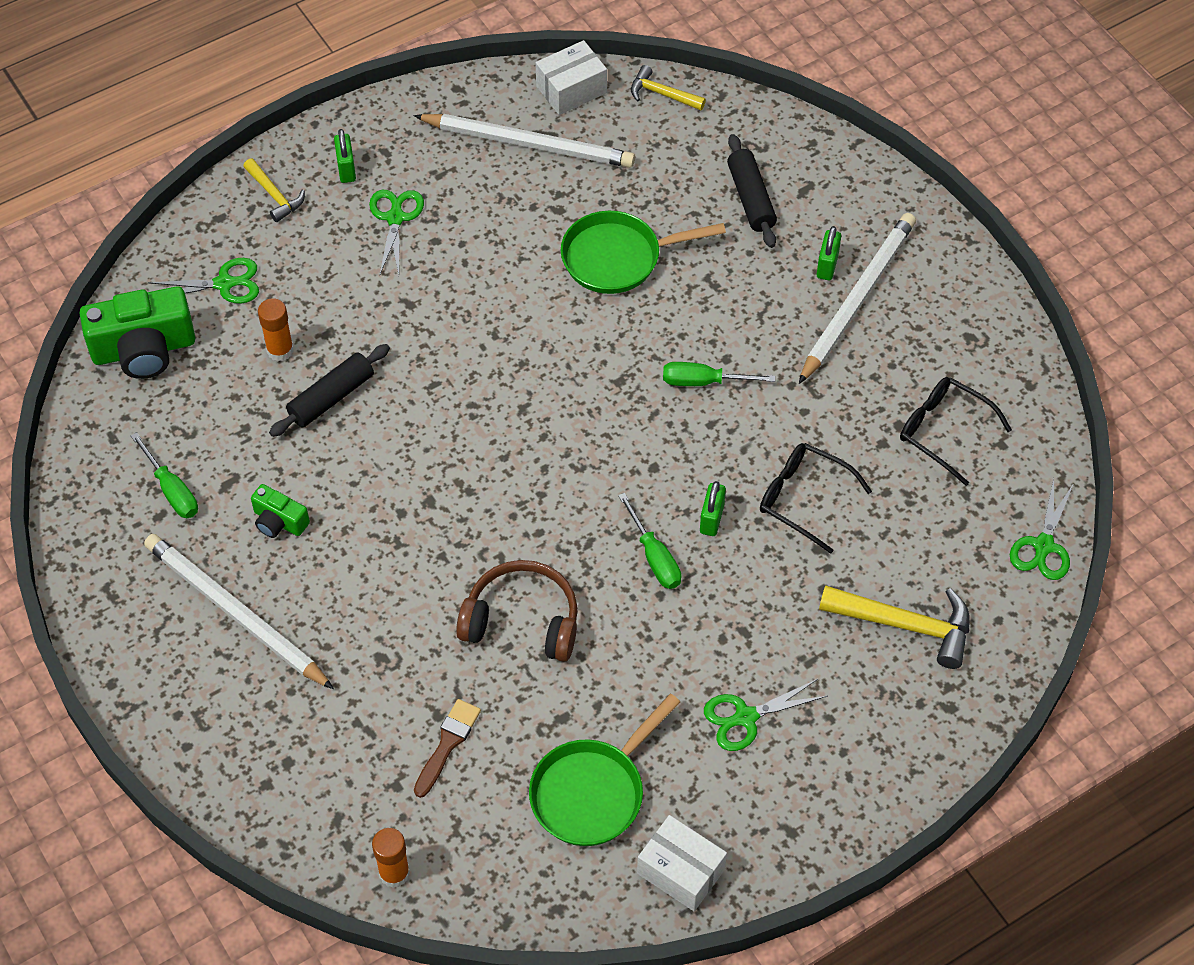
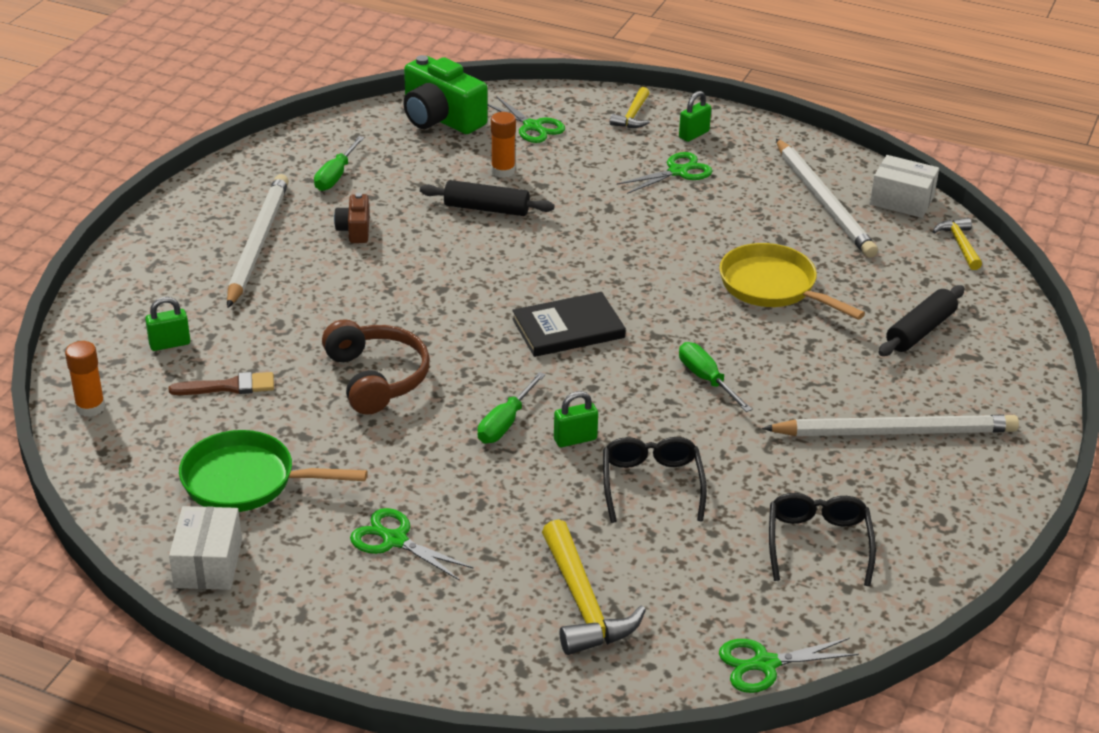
camera: 55 degrees right, 20 degrees down
(279, 521) = (355, 230): green camera -> brown camera
(561, 438) = (568, 328): none -> black book
(618, 258) = (773, 287): green pan -> yellow pan
(827, 265) = (907, 400): green padlock -> green padlock (170, 344)

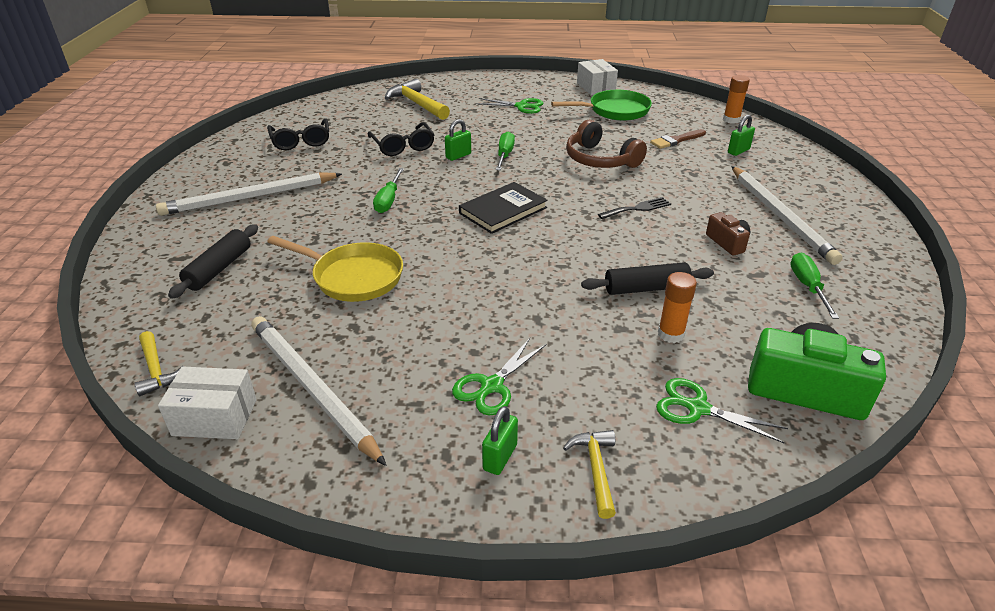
camera: 160 degrees right, 0 degrees up
(406, 291) = (637, 208): none -> black fork
(706, 379) = (388, 200): green screwdriver -> green screwdriver turned 60 degrees clockwise
(765, 664) = (324, 102): green scissors -> none

